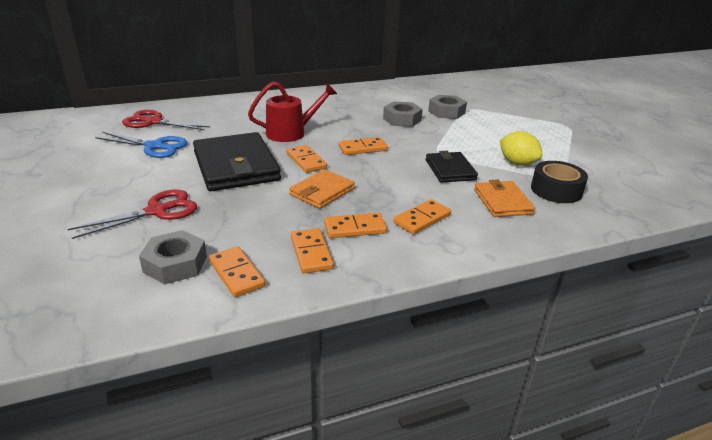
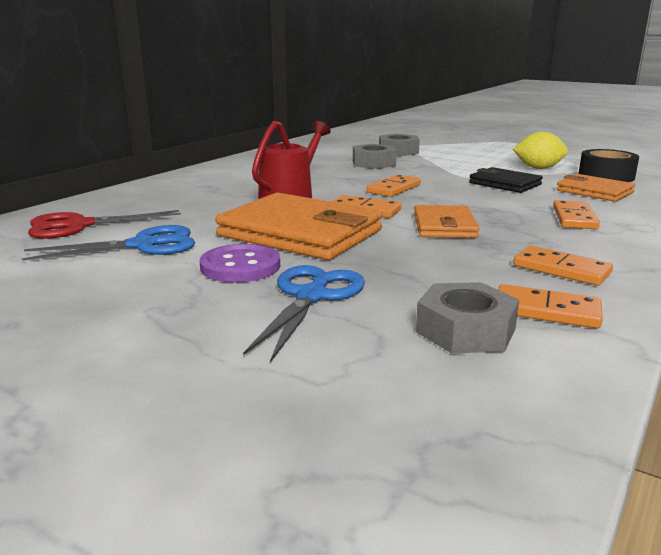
camera: 35 degrees left, 10 degrees down
(157, 211) = (311, 296): red scissors -> blue scissors
(166, 178) = (240, 266): none -> purple button
(236, 166) = (300, 233): black wallet -> orange wallet
(355, 228) = (544, 240): orange domino -> none

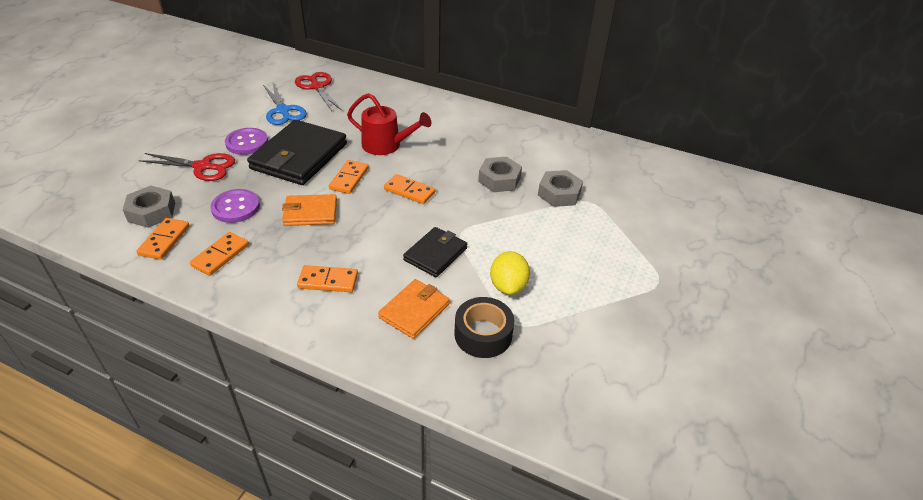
camera: 80 degrees right, 20 degrees up
(300, 233) = (299, 156): orange wallet -> black wallet
(311, 296) = (202, 167): blue scissors -> red scissors
(439, 266) = (236, 207): none -> purple button

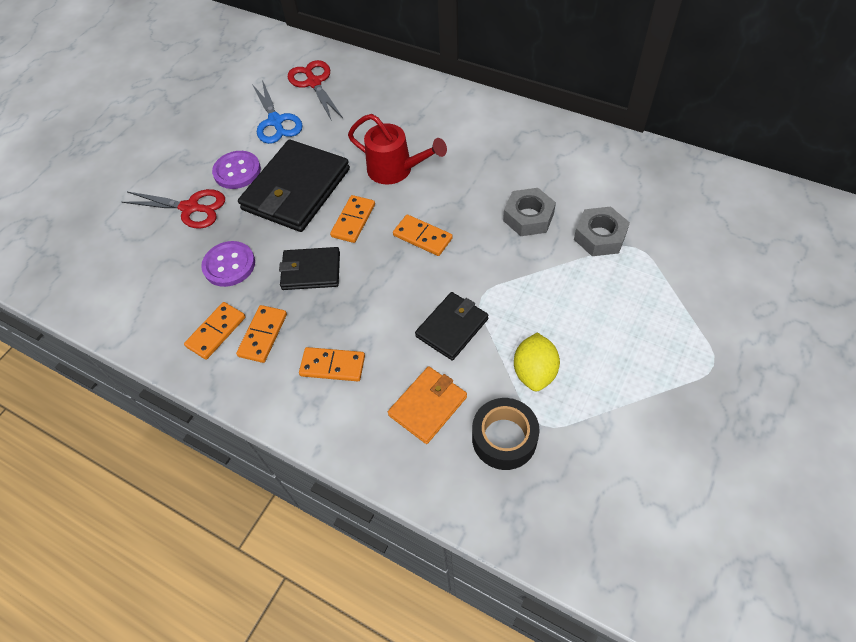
camera: 10 degrees right, 15 degrees up
(151, 212) = (140, 273): grey nut -> none
(164, 240) = (156, 312): orange domino -> orange domino (263, 335)
(310, 212) = (311, 271): orange wallet -> black wallet

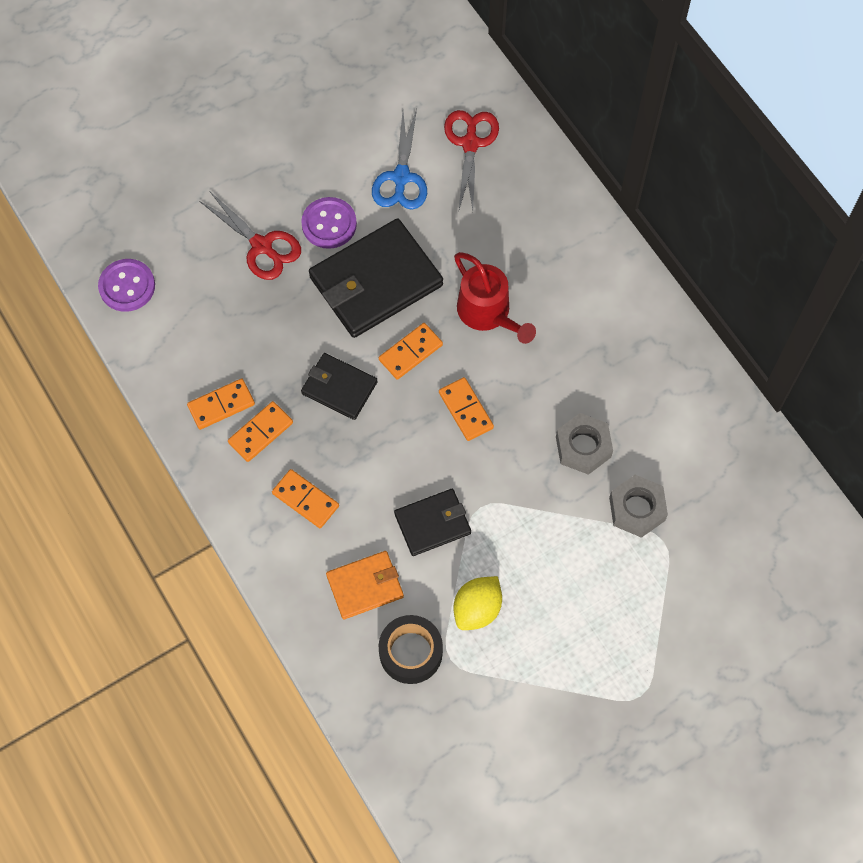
camera: 25 degrees right, 10 degrees up
(229, 265) = (267, 337): purple button -> purple button (127, 286)

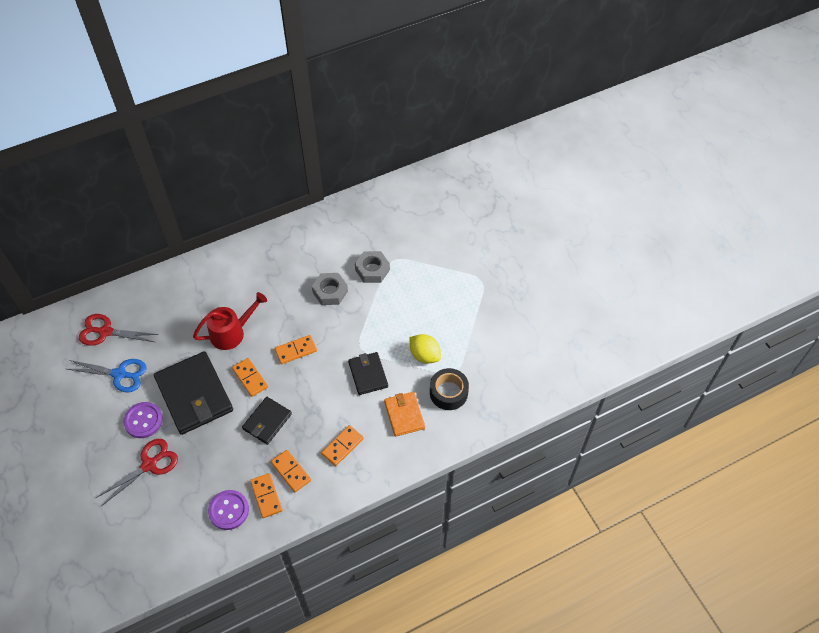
camera: 85 degrees left, 10 degrees down
(127, 286) = (159, 559): purple button -> purple button (229, 510)

